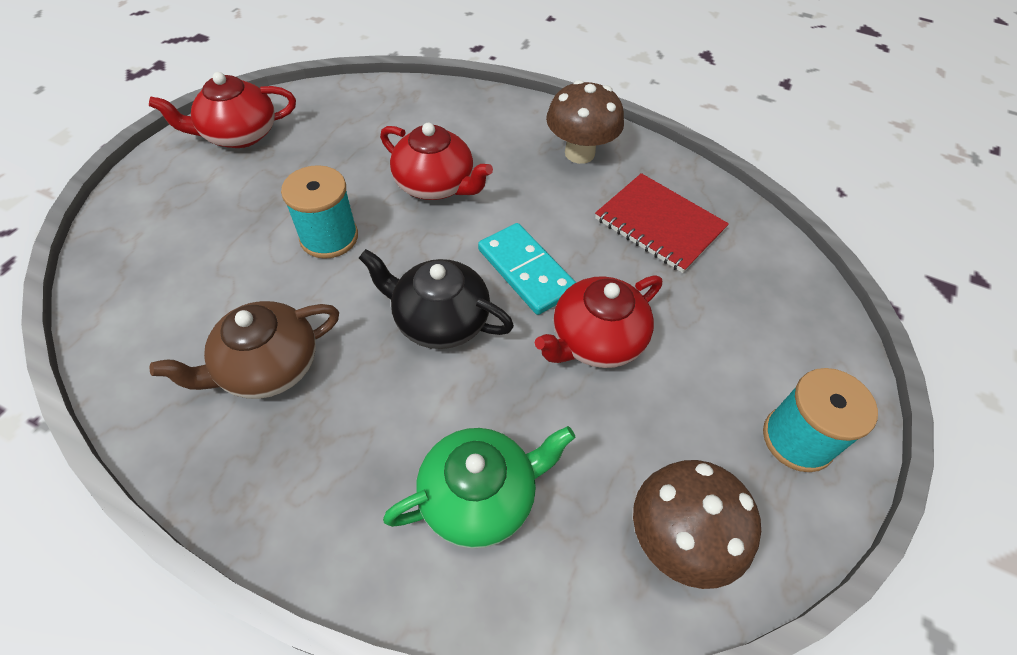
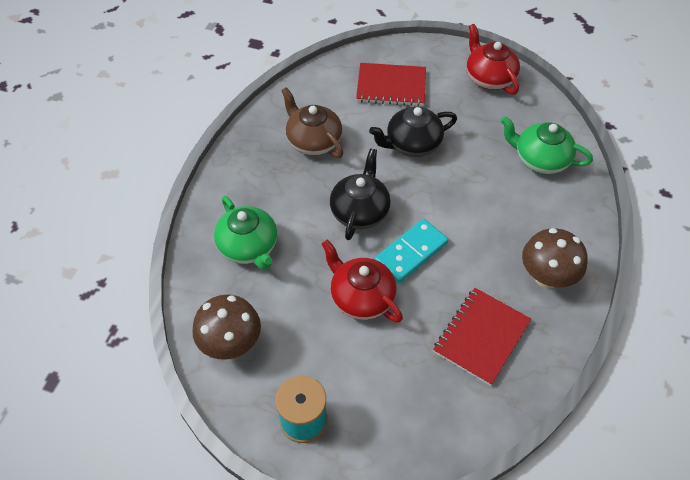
camera: 85 degrees right, 0 degrees up
(195, 242) = (391, 86): none -> red notebook
(329, 237) = (412, 144): turquoise spool -> black teapot
(403, 120) = (540, 159): none -> green teapot
(435, 185) = (477, 190): red teapot -> none

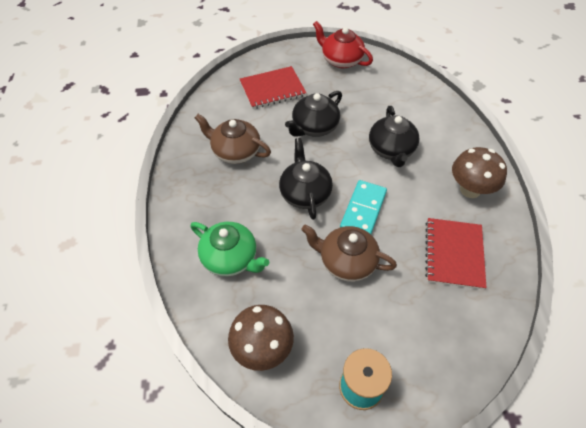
camera: 25 degrees left, 0 degrees up
(361, 297) = (346, 261): red teapot -> brown teapot
(483, 200) = (391, 149): none -> black teapot
(540, 159) = (412, 106): green teapot -> none

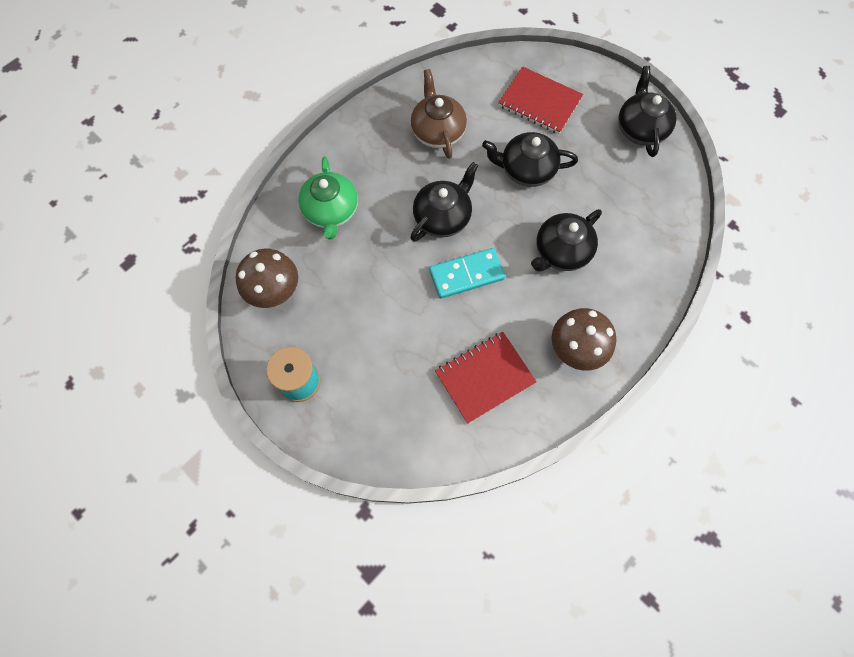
camera: 50 degrees right, 15 degrees up
(341, 60) = (640, 129): red teapot -> black teapot
(346, 261) = (401, 297): brown teapot -> none

